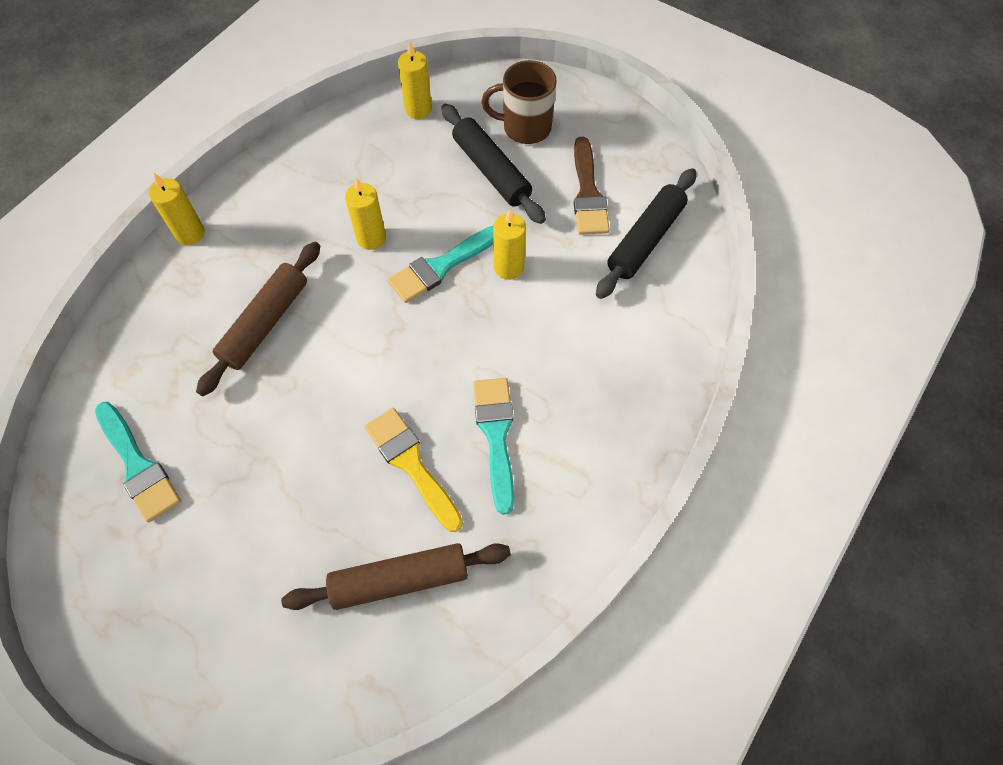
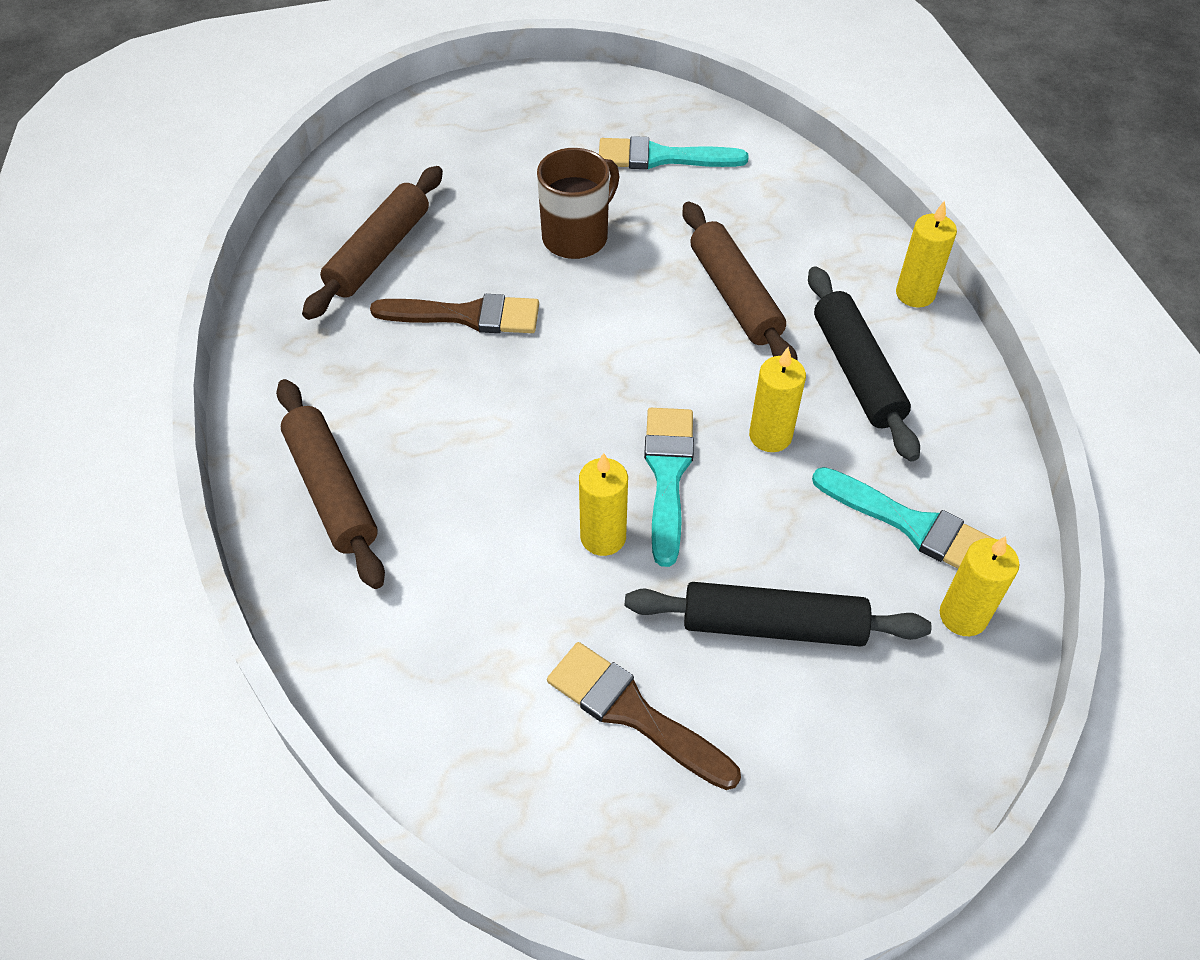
camera: 130 degrees right, 10 degrees down
(411, 464) = (466, 315): yellow brush -> brown brush
(496, 435) = (422, 391): turquoise brush -> turquoise brush (912, 525)
(525, 127) = (822, 726): brown mug -> brown mug (577, 237)
(608, 419) = (331, 491): none -> brown rolling pin
(645, 239) = (496, 719): black rolling pin -> black rolling pin (857, 371)

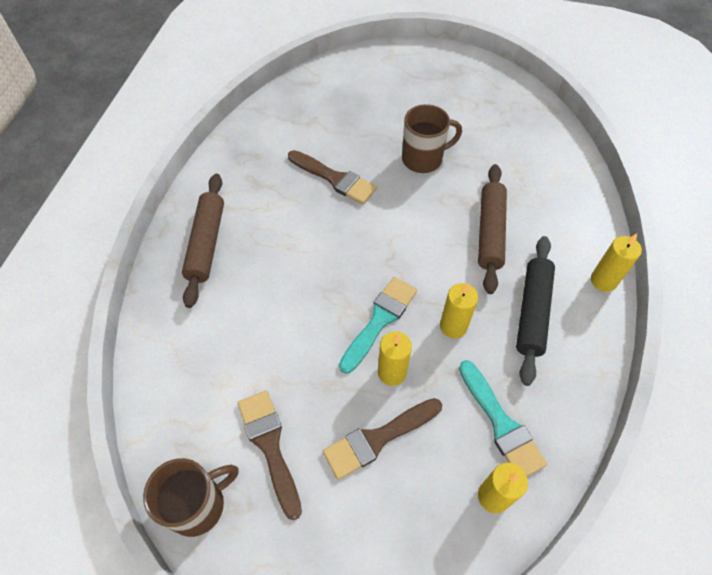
camera: 30 degrees right, 5 degrees up
(378, 253) = (314, 124): brown rolling pin -> none
(588, 845) = (198, 505): none -> brown mug
(603, 537) = (321, 338): yellow candle -> yellow candle (392, 372)
(662, 157) = (503, 131): turquoise brush -> none
(773, 625) = (378, 439): black rolling pin -> brown brush

